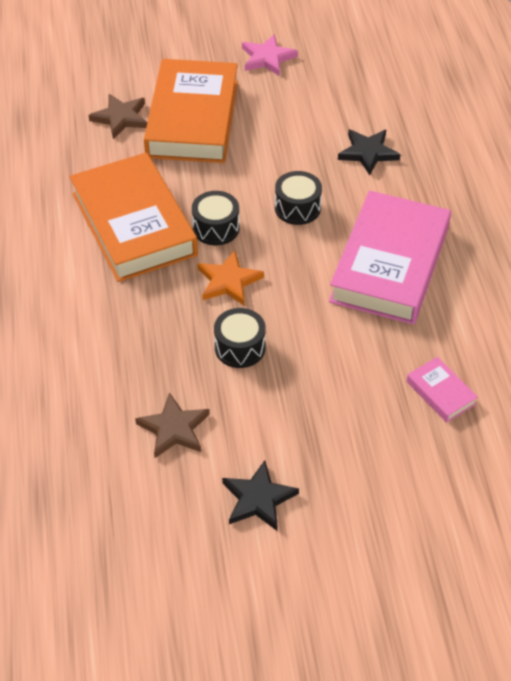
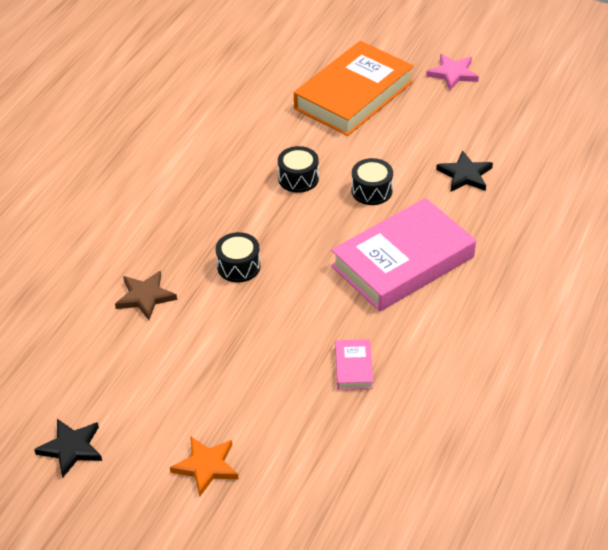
camera: 35 degrees right, 5 degrees down
(121, 118) = (302, 73): brown star -> none
(133, 224) = (243, 151): orange book -> none
(228, 281) = (273, 219): orange star -> orange star (206, 466)
(258, 499) = (158, 369): black star -> black star (71, 448)

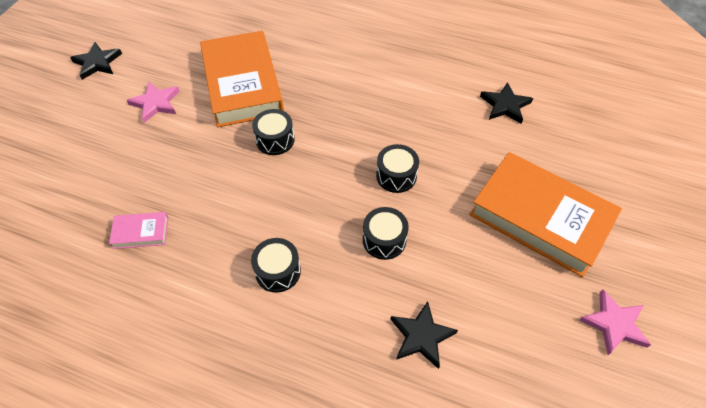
camera: 85 degrees right, 10 degrees up
(145, 297) = (242, 84): brown star -> orange book
(162, 376) = (155, 103): none -> pink star
(206, 466) = (58, 138): orange star -> none
(217, 98) = (505, 105): none -> black star
(403, 261) = (278, 271): pink book -> black drum

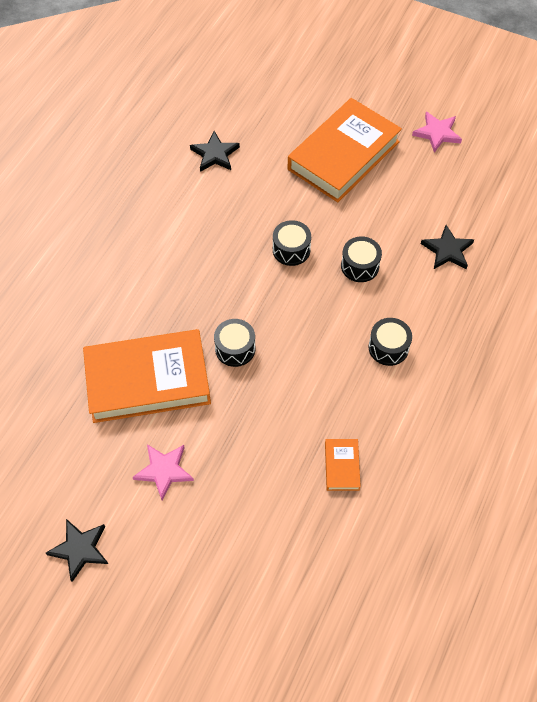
camera: 85 degrees left, 5 degrees up
(141, 232) = (342, 466): pink book -> orange book

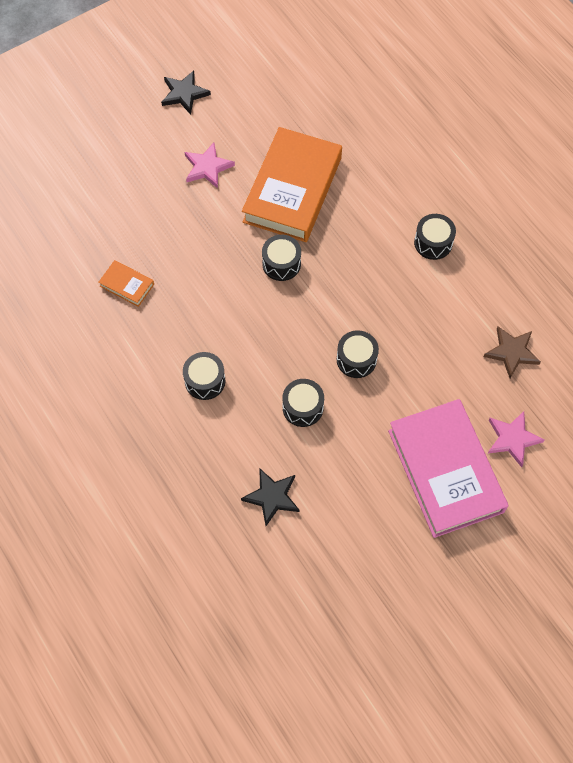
camera: 120 degrees right, 5 degrees up
(142, 245) = (433, 243): none -> black drum
(215, 154) = (511, 352): black star -> brown star
(343, 155) = (445, 471): orange book -> pink book
(437, 133) = (424, 586): pink star -> pink star (512, 439)

